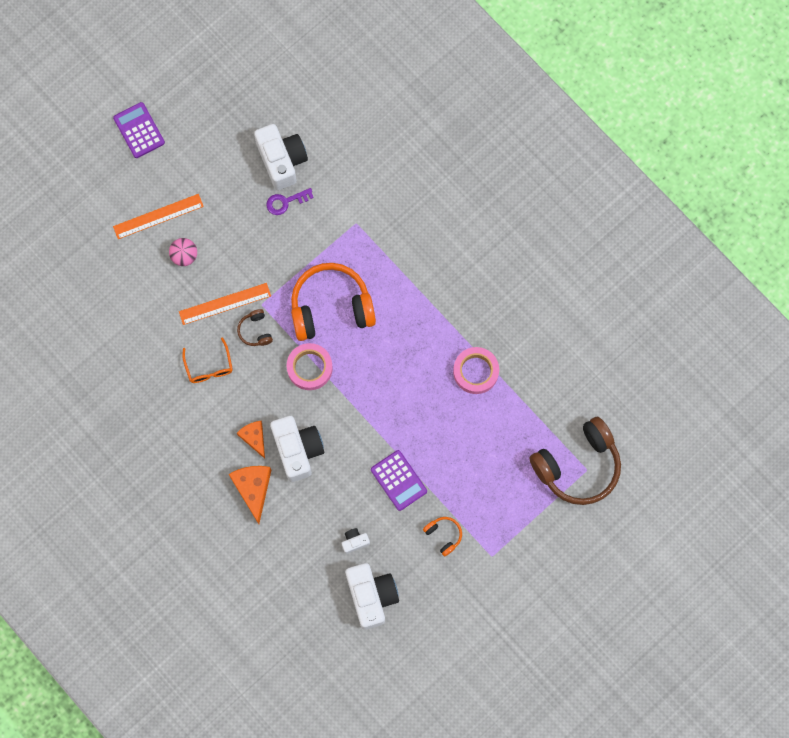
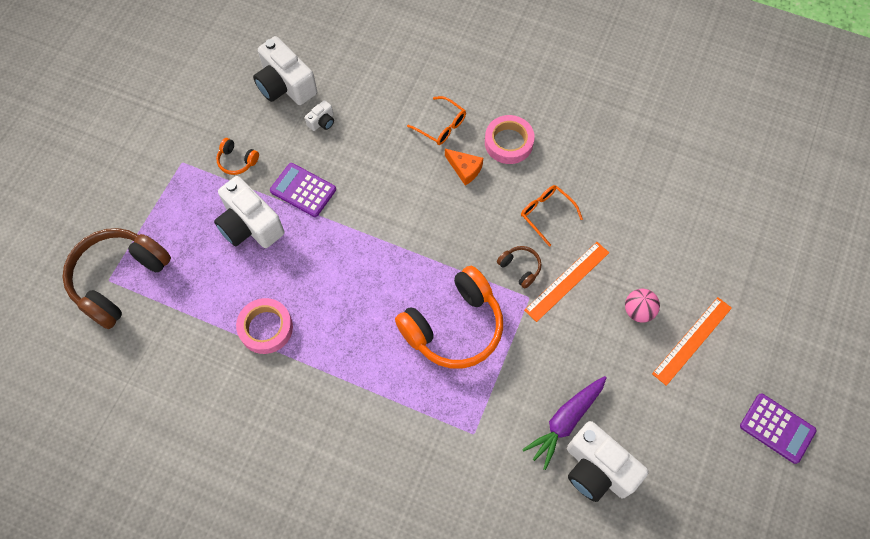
camera: 155 degrees right, 10 degrees down
(253, 489) = (441, 126): orange cheese -> orange glasses
(286, 202) = (565, 421): purple key -> purple carrot
(297, 450) = (417, 176): white camera -> white camera (250, 225)
(309, 368) = (444, 256): pink tape -> pink tape (508, 142)

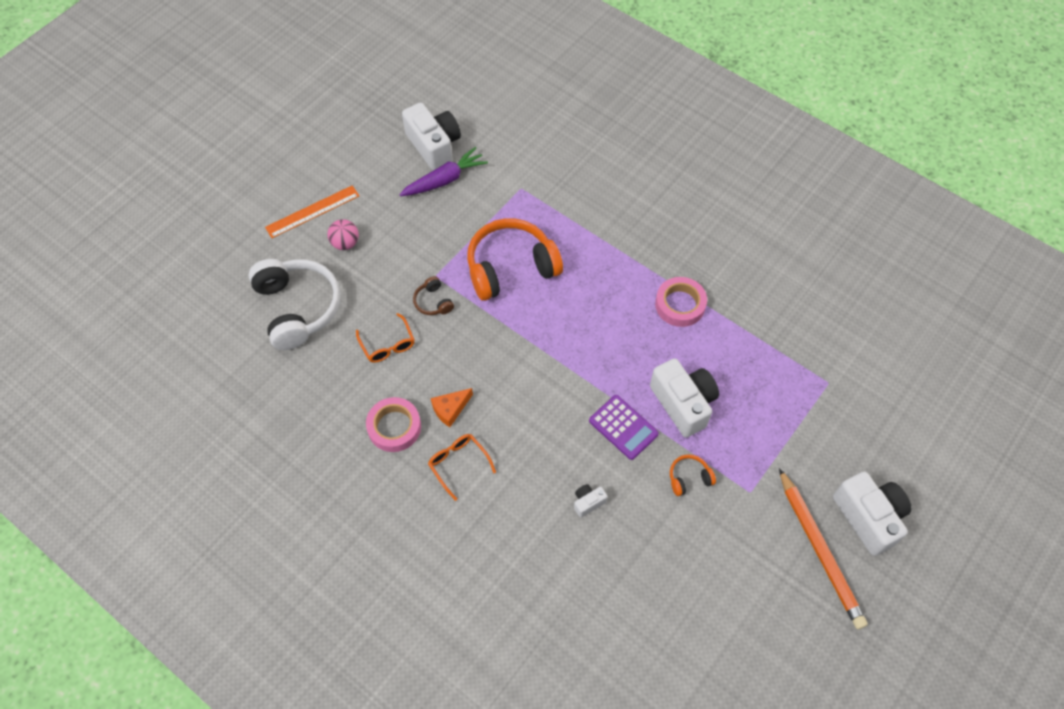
camera: 165 degrees left, 5 degrees down
(119, 280) = (817, 380): brown headphones -> none
(120, 130) = (820, 550): none -> orange pencil
(237, 161) = (689, 478): orange headphones -> orange headphones turned 60 degrees counterclockwise
(285, 85) = (621, 561): white camera -> white camera (868, 517)
(465, 169) = (450, 409): orange cheese -> orange cheese turned 90 degrees counterclockwise
(567, 281) = (395, 281): orange ruler -> none
(649, 228) = (297, 308): none -> white headphones
(777, 428) = (283, 140): purple calculator -> none

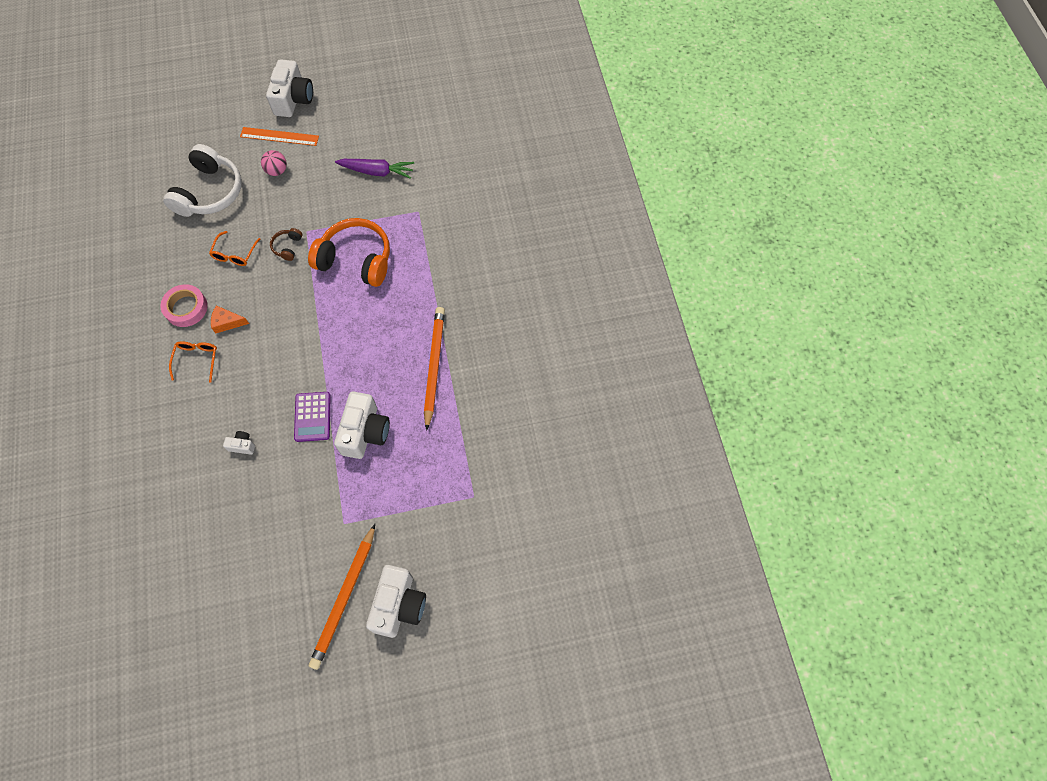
camera: 40 degrees right, 5 degrees up
(434, 145) = (394, 144): white camera -> white camera (293, 99)
(680, 305) = (434, 366): pink tape -> orange pencil
(689, 478) = (316, 482): orange headphones -> none

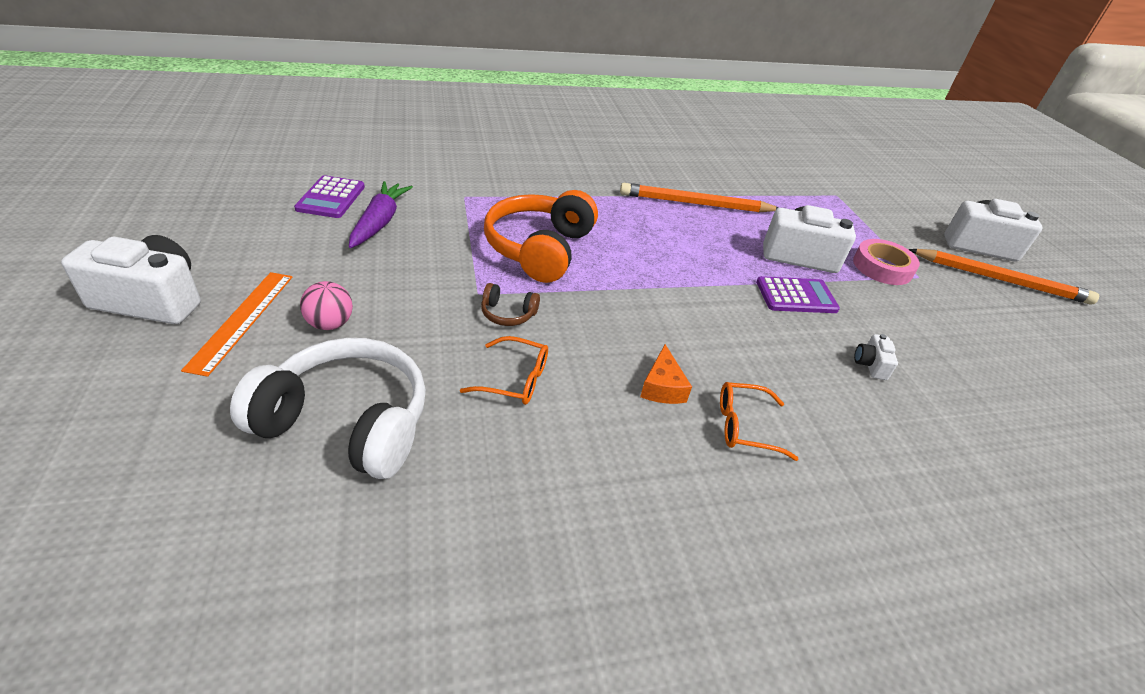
camera: 95 degrees left, 25 degrees down
(186, 308) = (638, 448): pink tape -> pink tape (882, 267)
(403, 142) = (331, 198): none -> purple calculator

